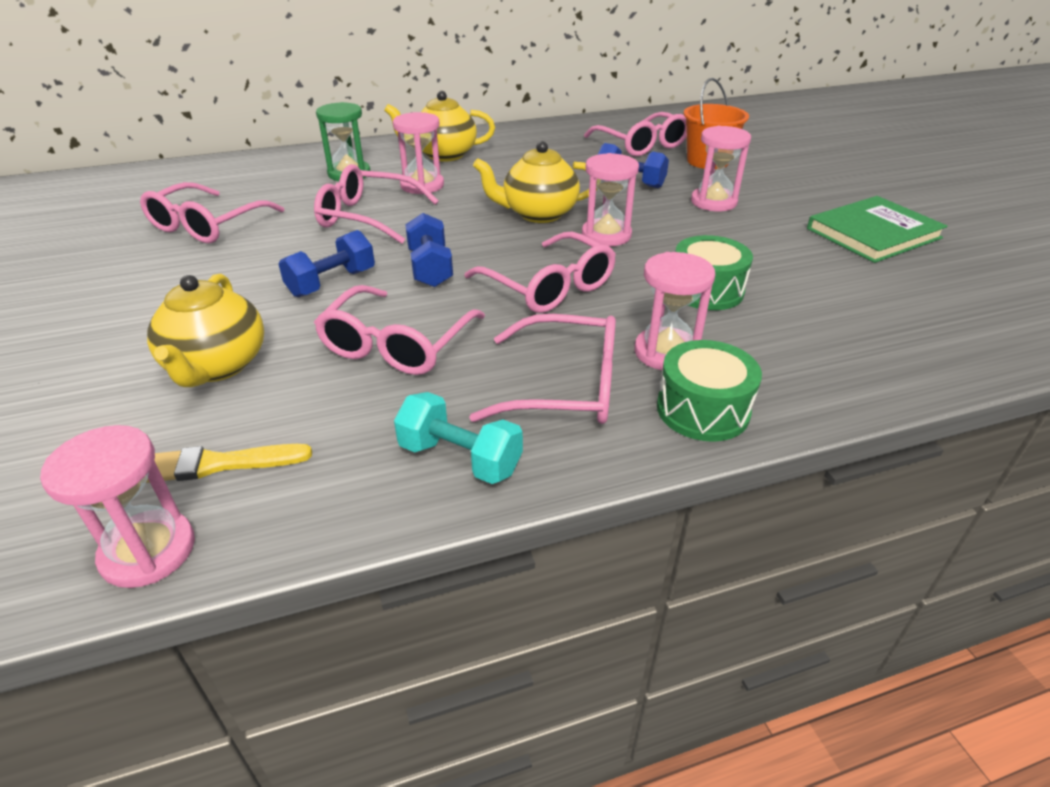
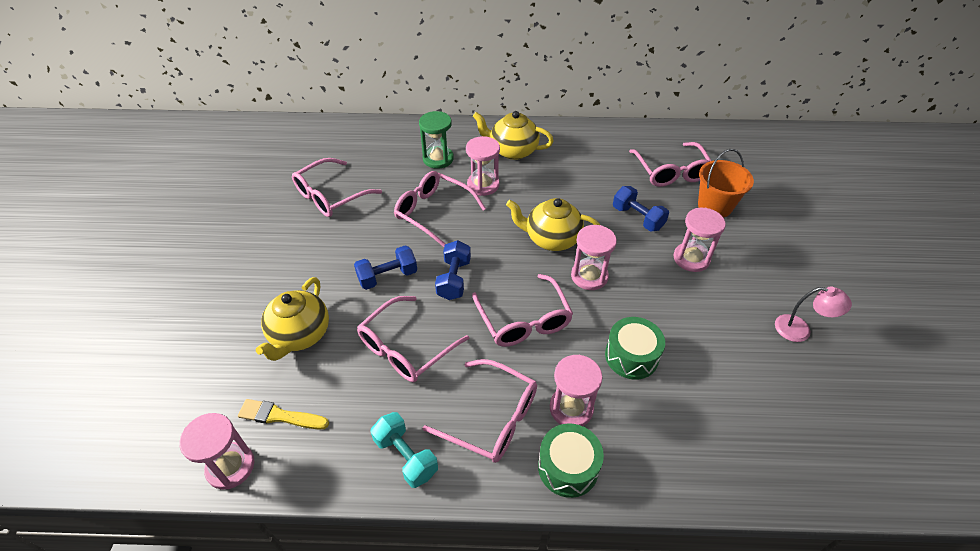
camera: 20 degrees right, 10 degrees up
(873, 233) = (800, 330): green book -> pink lamp

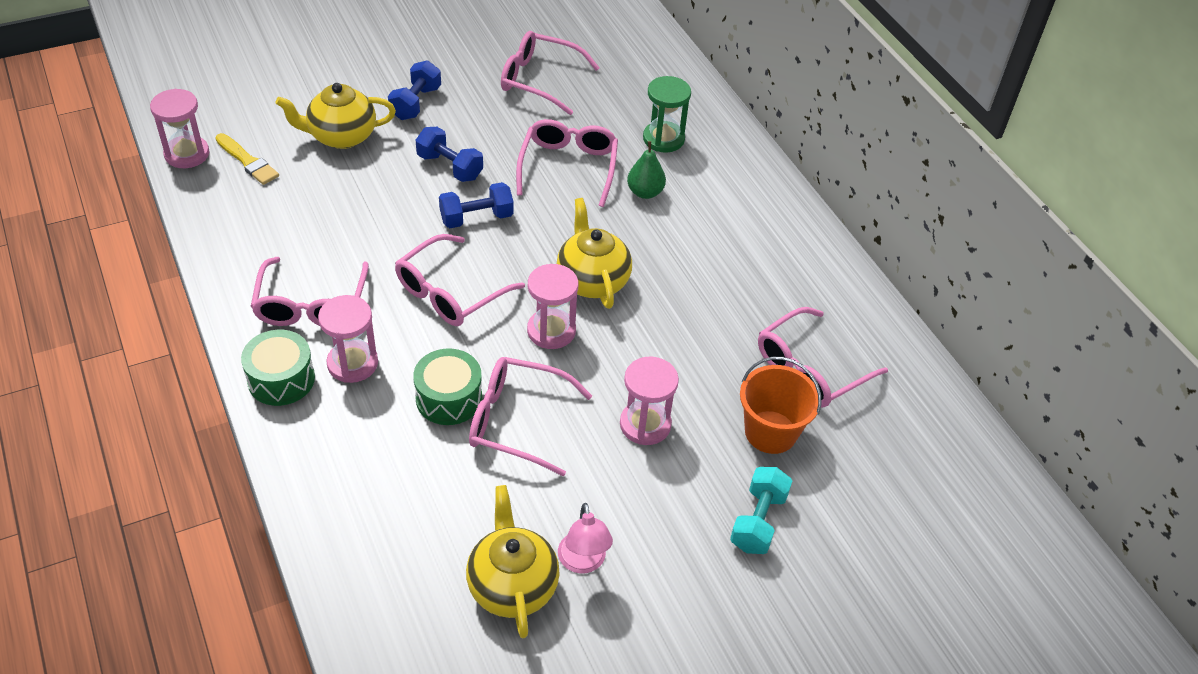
camera: 60 degrees right, 0 degrees up
(280, 416) = (248, 161): yellow brush -> yellow brush turned 150 degrees clockwise
(406, 348) = (364, 214): pink glasses -> pink glasses (516, 421)
(406, 456) = (243, 258): turquoise dumbbell -> turquoise dumbbell (758, 521)
(483, 185) = (645, 192): pink hourglass -> green pear
(512, 151) = (730, 198): yellow teapot -> yellow teapot (512, 585)
(637, 218) = (686, 353): blue dumbbell -> blue dumbbell (415, 103)

